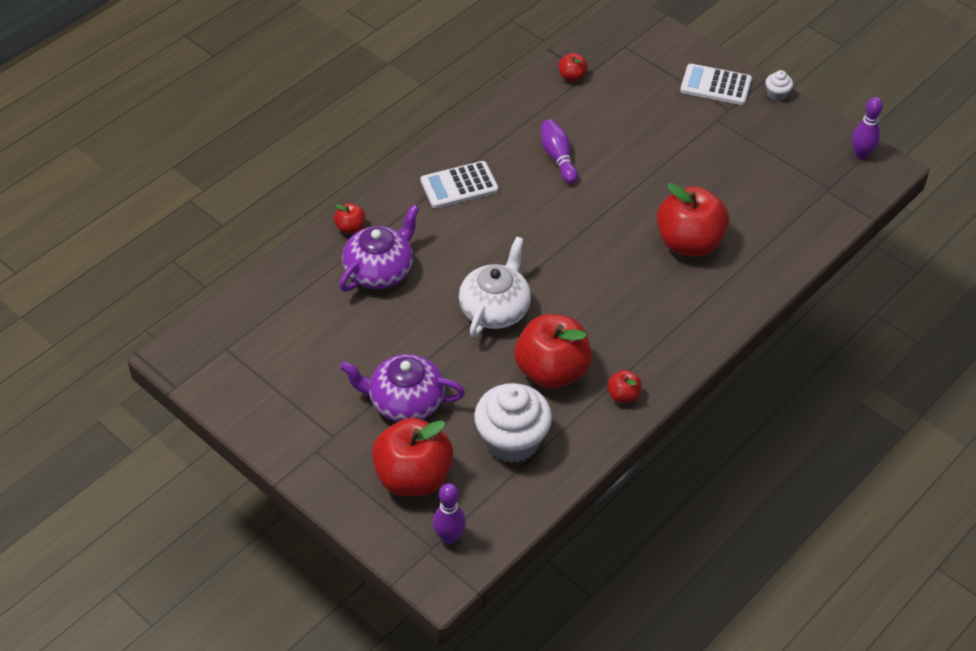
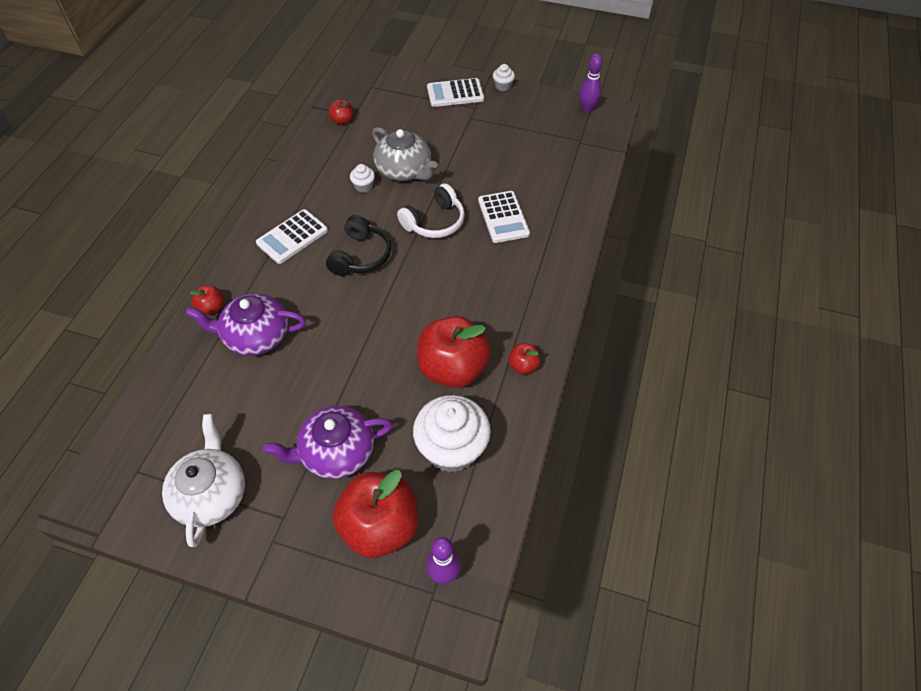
camera: 25 degrees left, 5 degrees up
(380, 270) = (256, 336): purple teapot -> purple teapot turned 105 degrees counterclockwise
(495, 309) = (375, 332): white teapot -> white teapot (211, 494)
(518, 229) = (361, 256): none -> black headphones
(558, 158) = (364, 186): purple bowling pin -> white cupcake
(610, 155) = (404, 170): none -> grey teapot
(613, 221) = (434, 222): none -> white headphones
(689, 243) = (503, 217): red apple -> white calculator

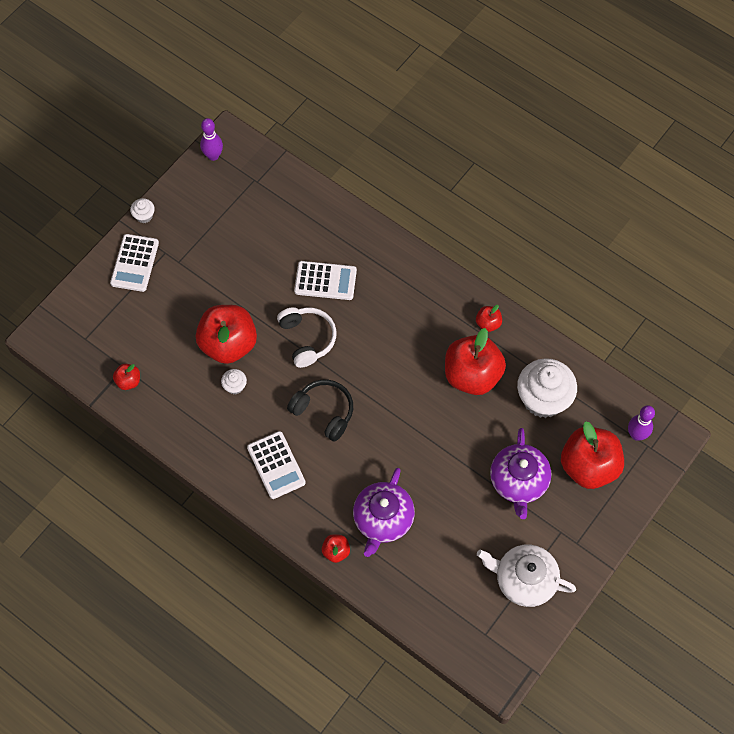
camera: 70 degrees left, 10 degrees up
(404, 170) = (228, 344): grey teapot -> red apple

